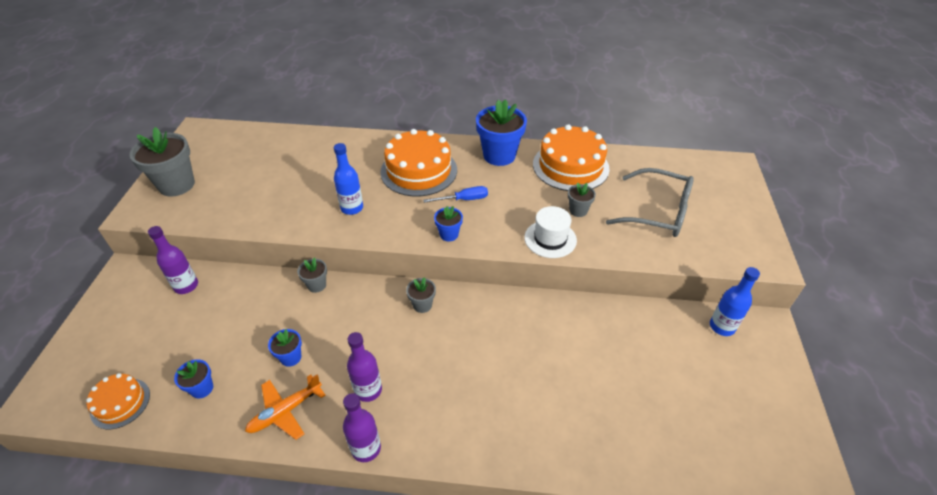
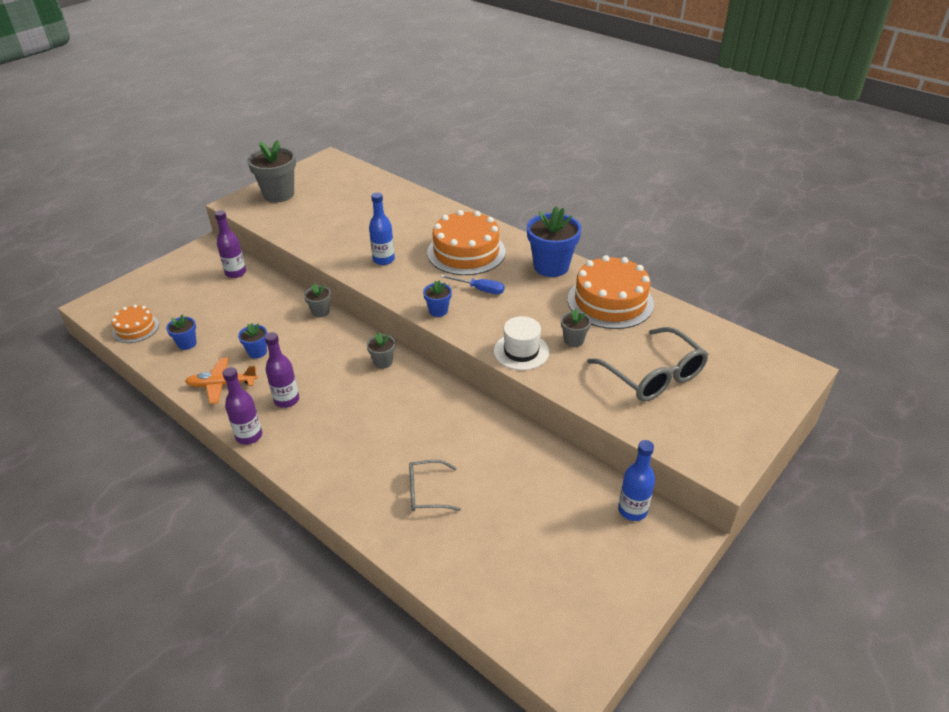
camera: 35 degrees right, 5 degrees down
(573, 403) = (426, 492): none -> grey glasses

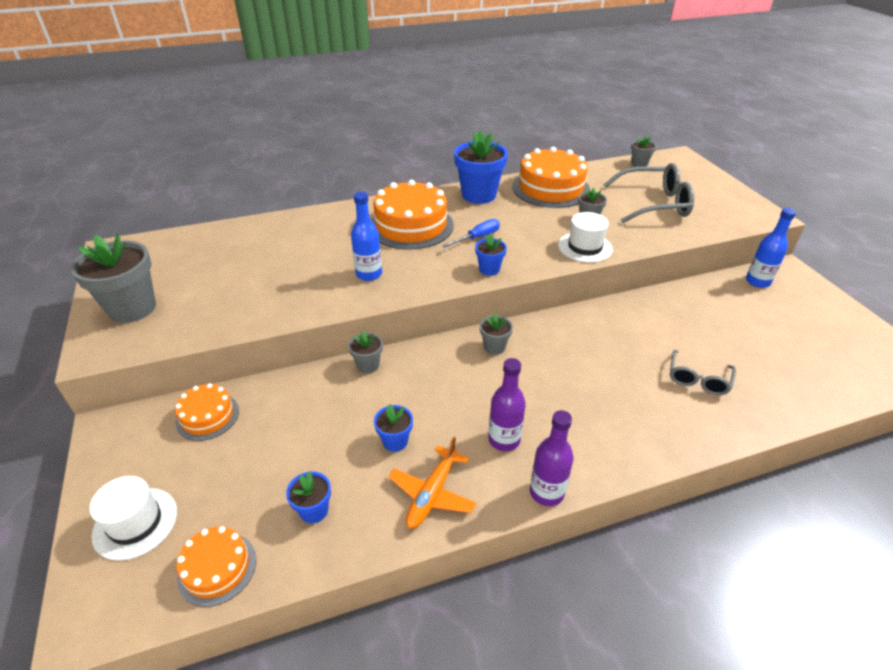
camera: 60 degrees left, 0 degrees up
(151, 289) = (135, 523): none -> white hat
(236, 273) = (207, 416): purple bottle -> orange cake
(735, 344) = (639, 164): none -> grey flower pot

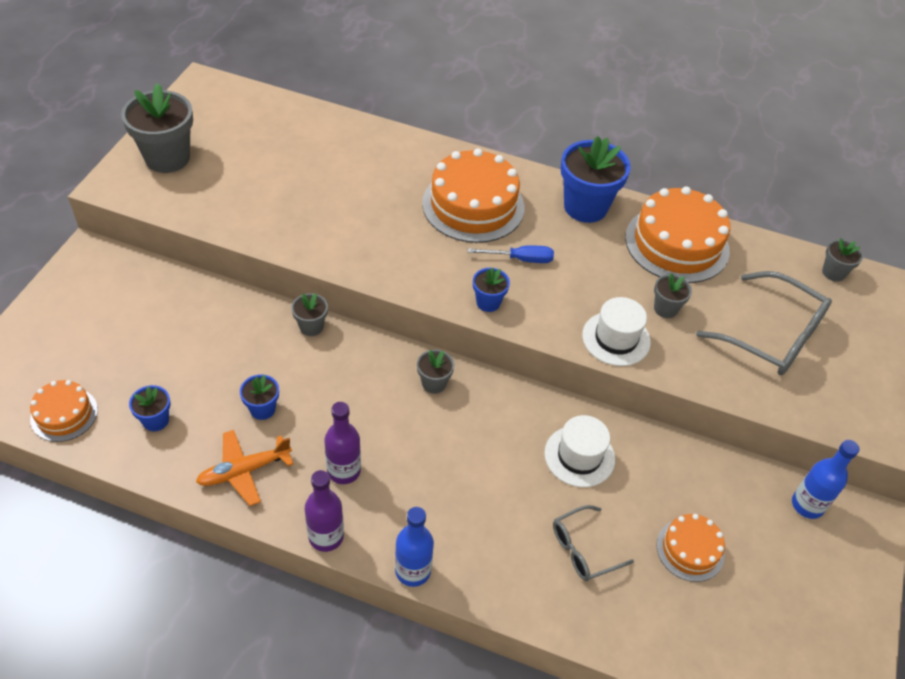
camera: 35 degrees right, 10 degrees up
(135, 523) = (46, 344): white hat -> white hat (579, 456)
(207, 416) = (157, 290): orange cake -> orange cake (690, 549)
(369, 274) = (375, 238): blue bottle -> blue bottle (413, 571)

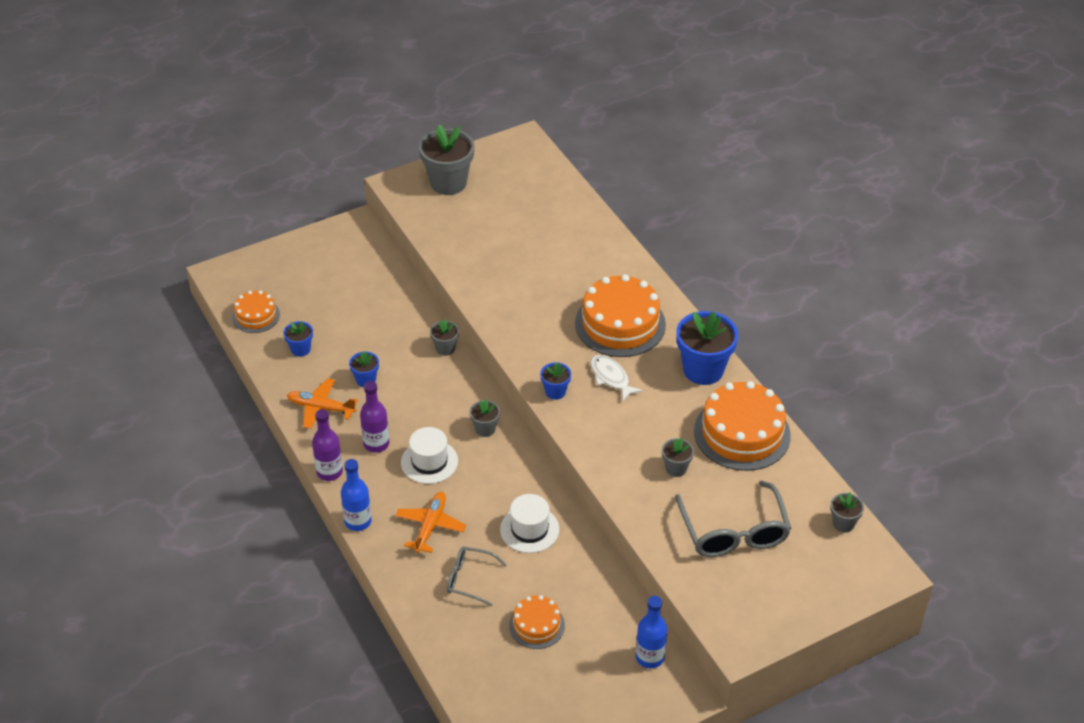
camera: 45 degrees right, 5 degrees down
(488, 521) = (430, 526): none -> orange plane
(520, 259) = (611, 378): blue screwdriver -> white fish
(616, 338) = (616, 465): white hat -> white hat (429, 461)

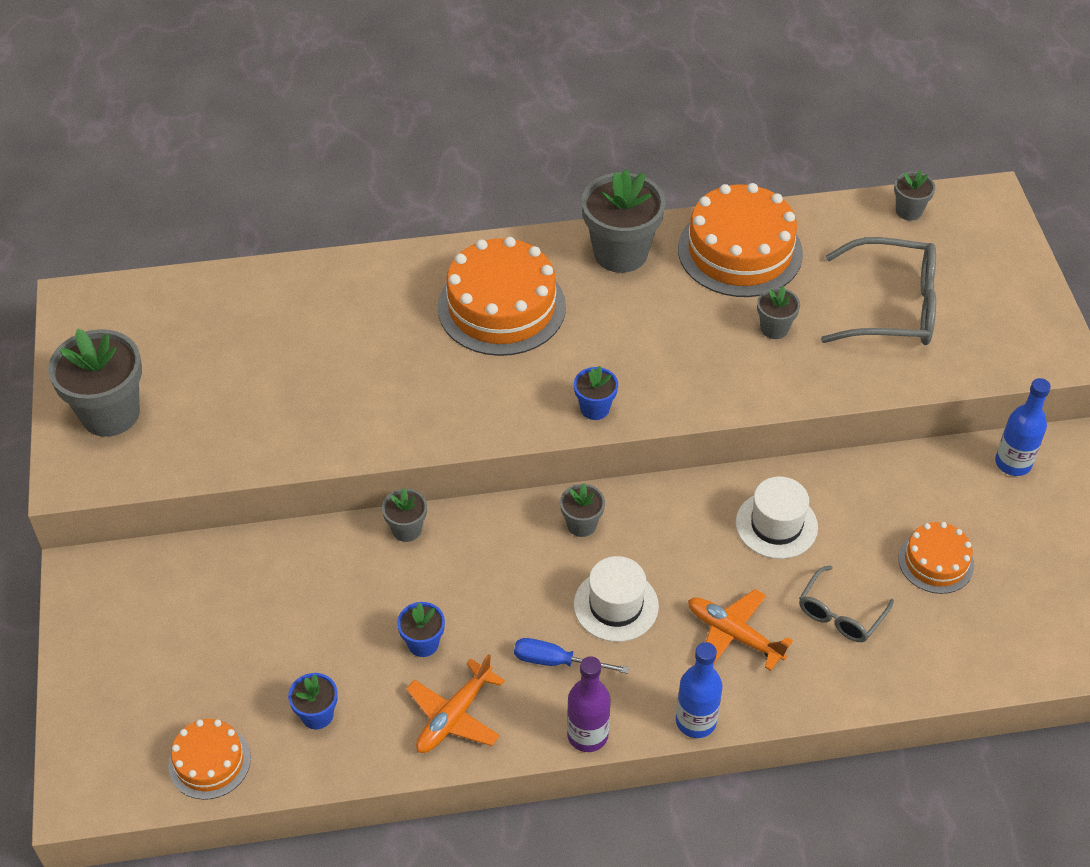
camera: 70 degrees left, 5 degrees up
(376, 444) = (556, 661): purple bottle -> blue screwdriver
(611, 378) = (594, 344): white fish -> none
(703, 370) = (620, 253): blue flower pot -> grey flower pot

